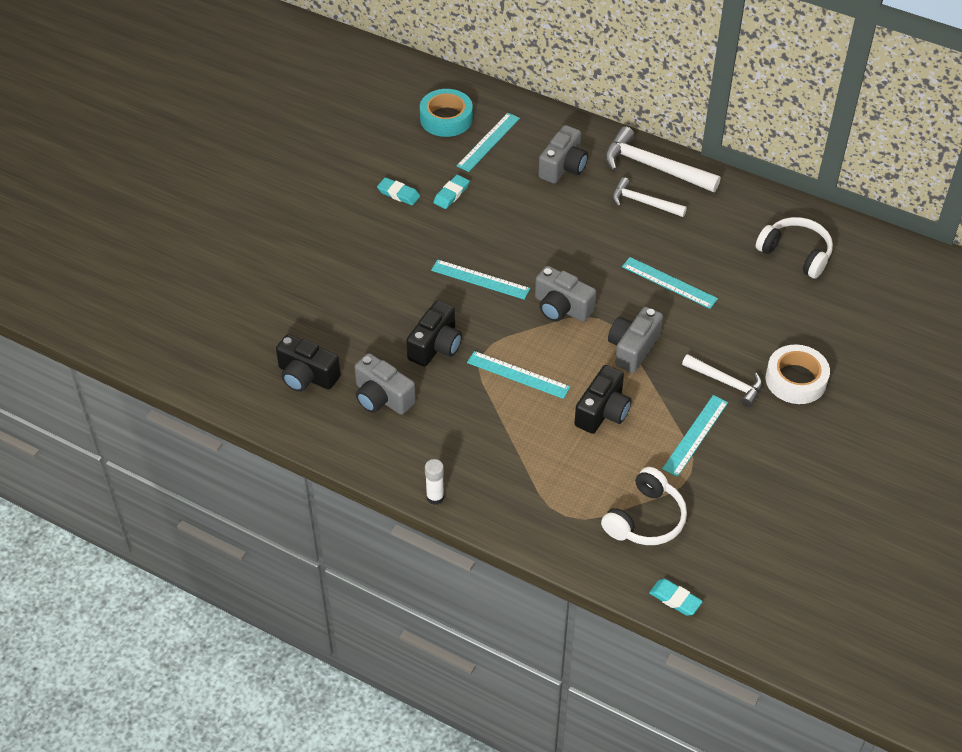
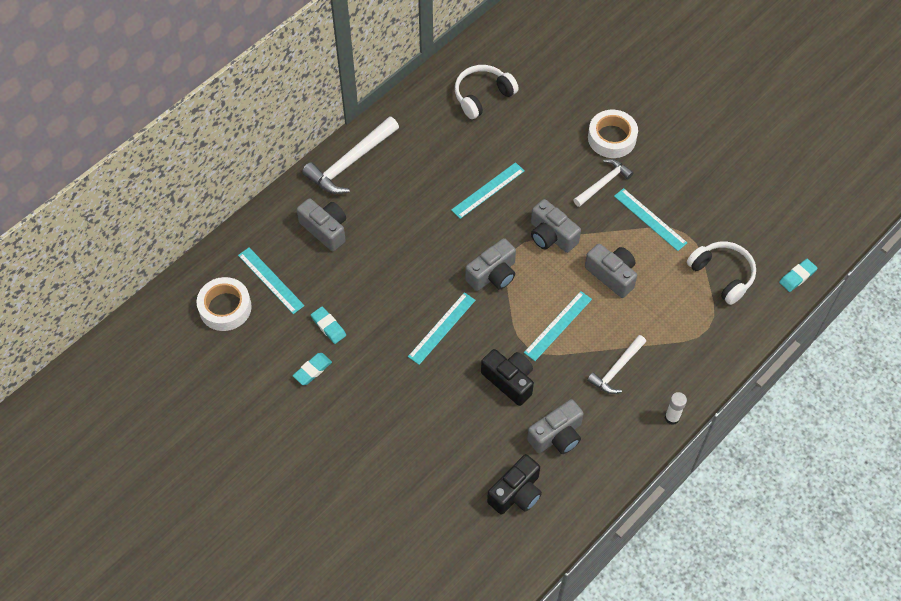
camera: 75 degrees left, 10 degrees up
(446, 118) = (225, 307): turquoise tape -> white tape
(603, 412) = (612, 275): black camera -> grey camera
(643, 202) = (390, 182): white hammer -> white hammer (616, 369)

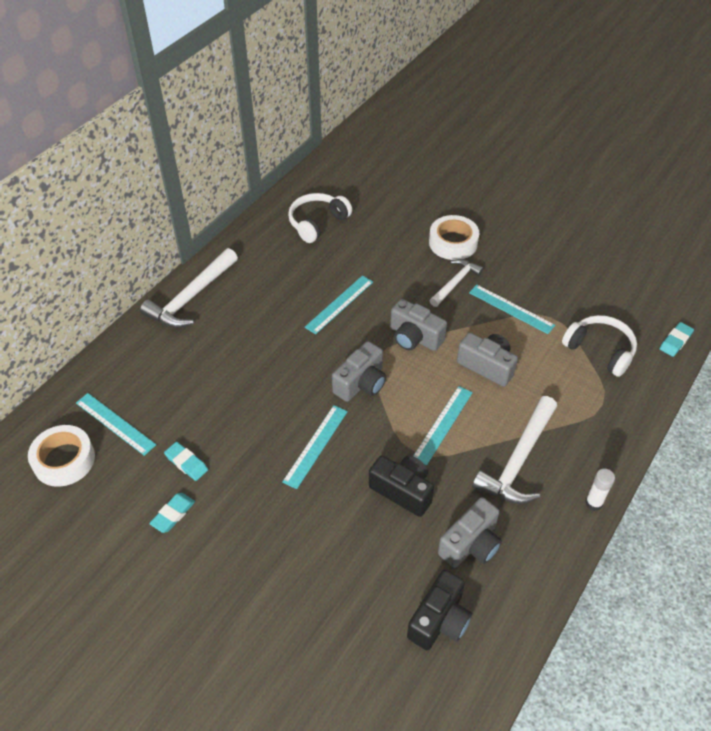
camera: 10 degrees left, 10 degrees down
(325, 229) = (172, 364): grey camera -> none
(616, 369) = (518, 460): white hammer -> white hammer, size x1.60

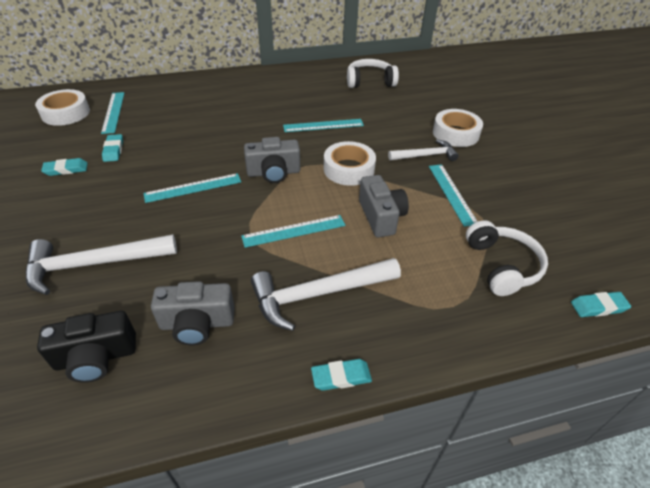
camera: 40 degrees right, 5 degrees down
(191, 297) = (241, 80): white hammer -> white hammer (94, 264)
(402, 491) = (205, 251): black camera -> none
(414, 337) = (349, 169): grey camera -> white tape
(593, 503) = (341, 377): white glue stick -> turquoise eraser

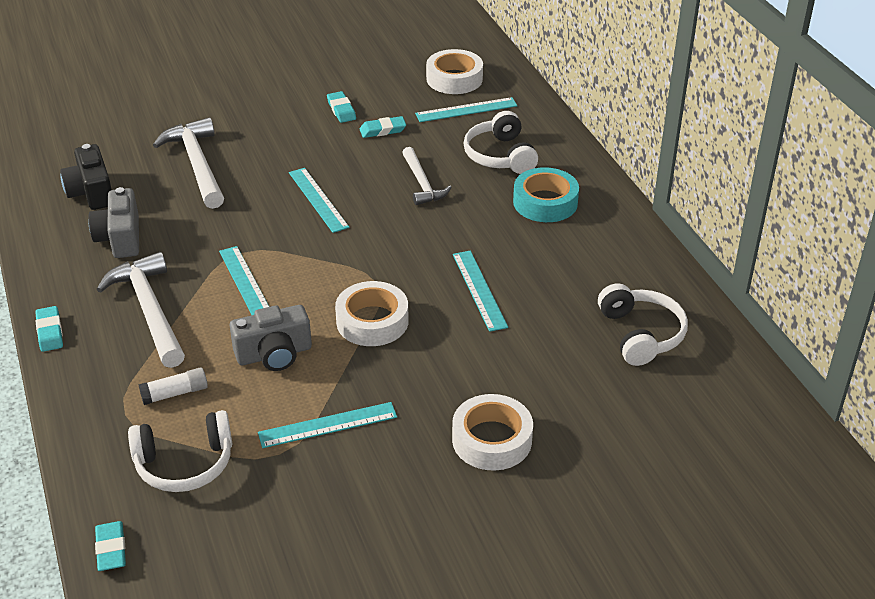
camera: 85 degrees right, 5 degrees down
(181, 104) = (500, 156): none -> white headphones
(241, 95) = (545, 202): none -> turquoise tape
(273, 173) = (355, 256): grey camera -> none
(425, 155) = (419, 400): white hammer -> white hammer (422, 183)
(426, 273) = (175, 393): none -> white glue stick

